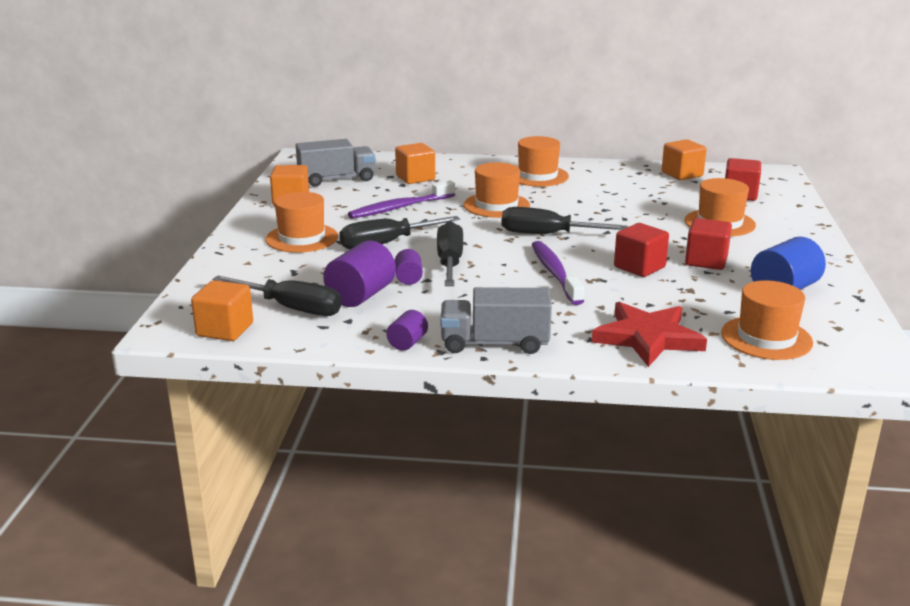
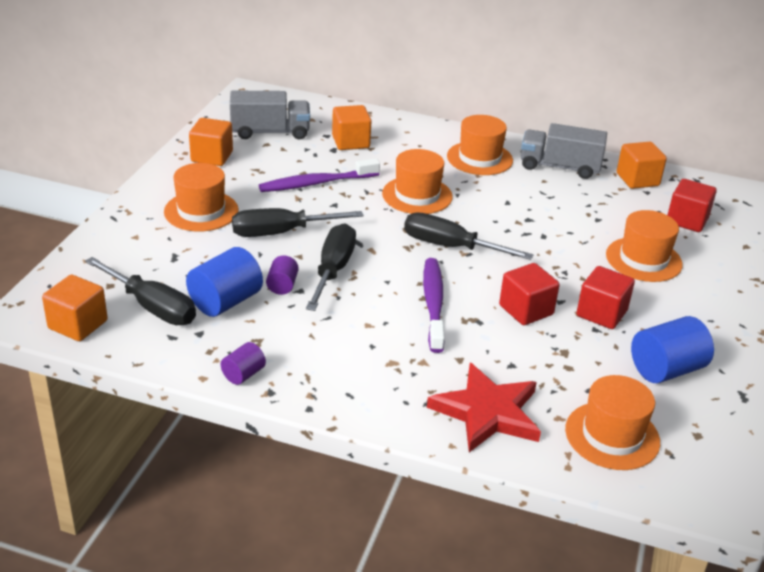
camera: 10 degrees right, 10 degrees up
(361, 296) = (225, 302): purple cylinder -> blue cylinder
(494, 343) = (328, 391): grey truck -> grey truck (559, 167)

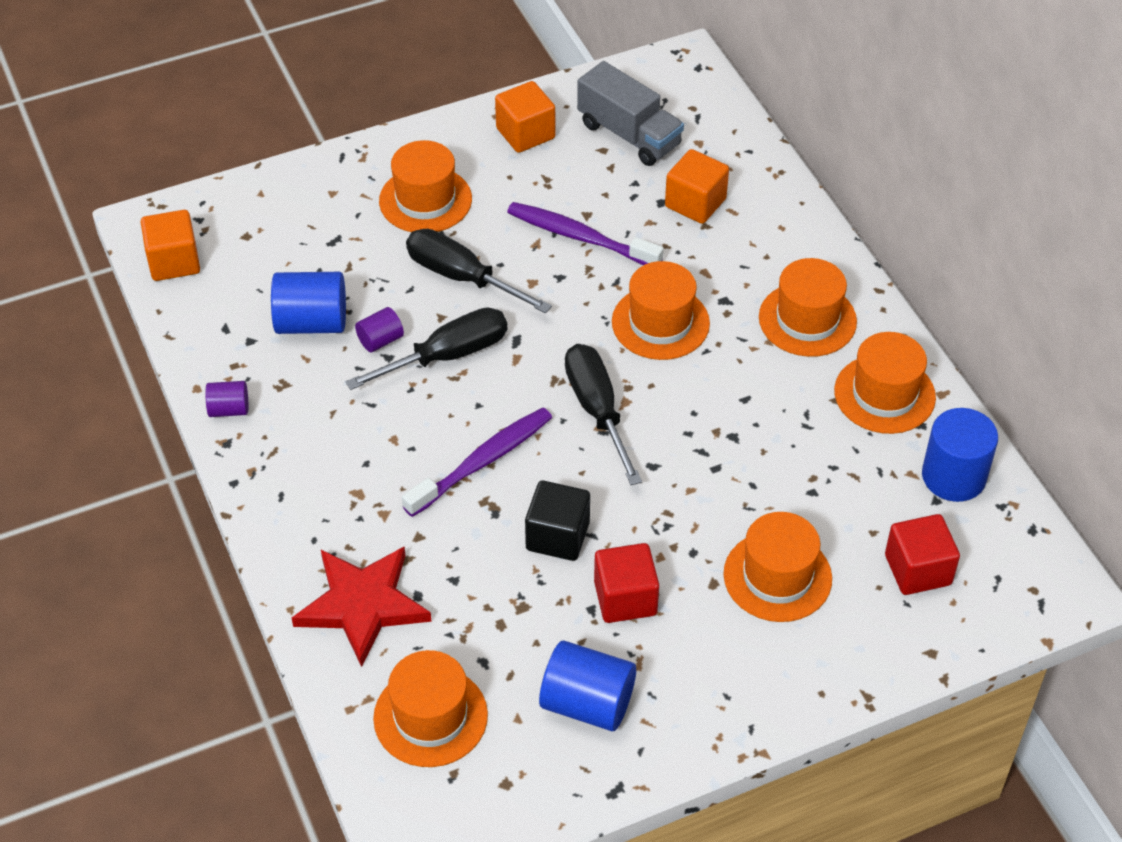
camera: 50 degrees right, 15 degrees up
(152, 307) = (248, 285): black screwdriver -> none
(526, 310) = (557, 536): red cube -> black cube
(559, 167) = (884, 394): grey truck -> orange hat
(637, 179) = (953, 476): orange cube -> blue cylinder

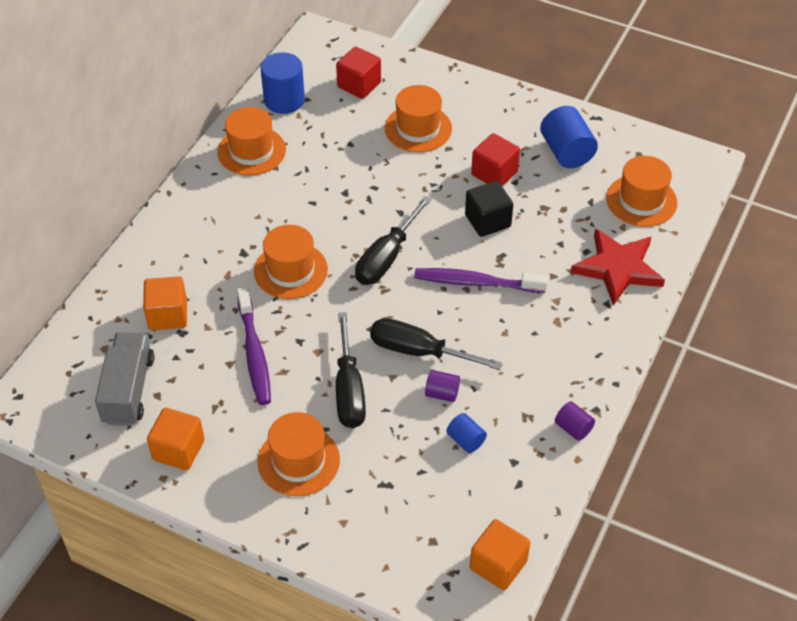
camera: 130 degrees left, 0 degrees up
(311, 323) = (466, 440): blue cylinder -> blue cylinder, size x0.55
(807, 319) = (224, 209): orange hat -> none

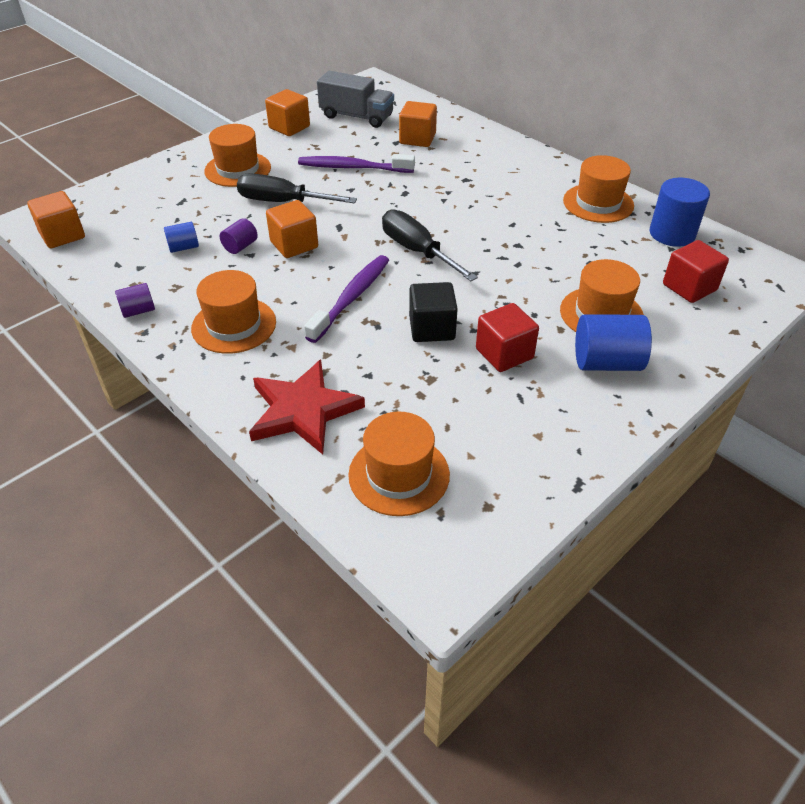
camera: 110 degrees right, 5 degrees down
(290, 270) = (431, 198): orange hat -> orange hat (234, 325)
(419, 351) = (294, 245): black screwdriver -> orange cube
(566, 152) = (518, 429): blue cylinder -> blue cylinder (606, 362)

